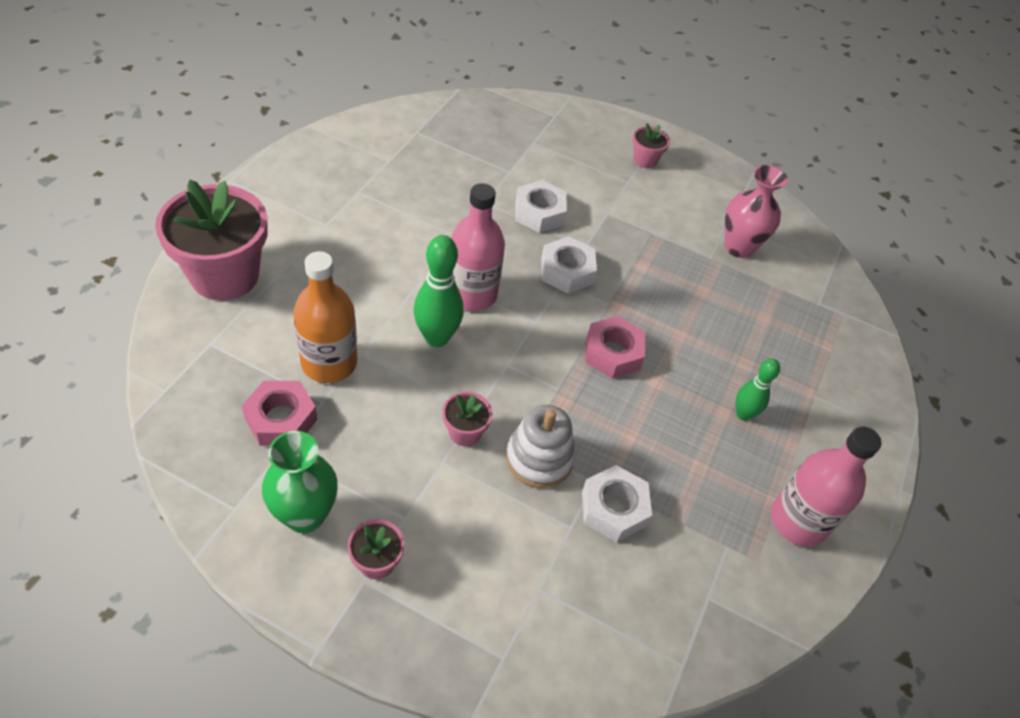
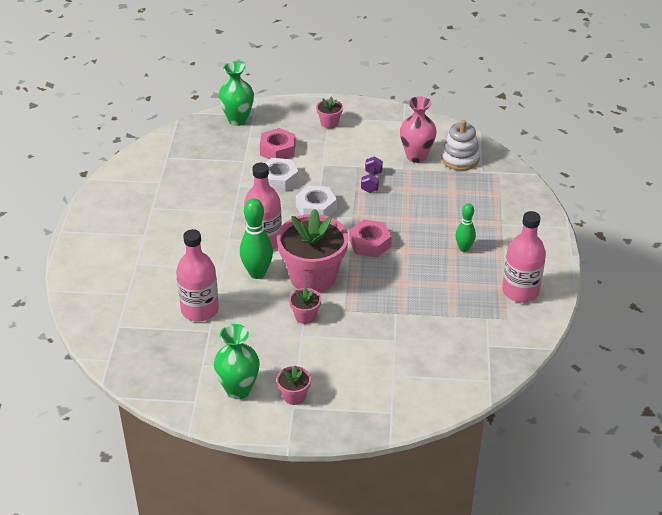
camera: 15 degrees left, 10 degrees down
(225, 275) = (99, 286): pink flower pot -> pink flower pot (313, 277)
(281, 419) = (191, 349): pink nut -> pink nut (277, 150)
(329, 363) = (200, 310): orange bottle -> pink bottle
(531, 115) = (237, 120): none -> green vase
(539, 458) = (357, 313): white stacking toy -> white stacking toy (460, 159)
(613, 508) = (413, 322): white nut -> none
(660, 262) = (371, 182): none -> purple dumbbell

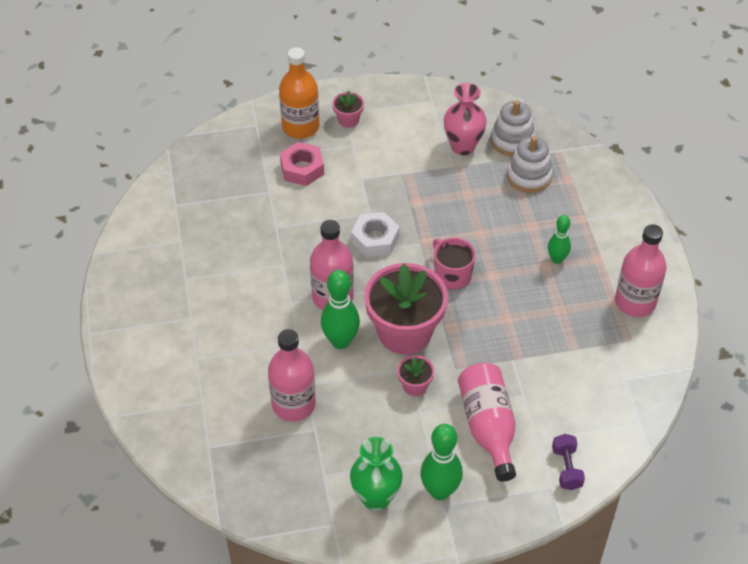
camera: 15 degrees left, 10 degrees up
(237, 120) = (240, 136): green vase -> none
(278, 179) = (318, 209): white nut -> none
(288, 122) = (300, 127): none -> orange bottle
(294, 396) = (440, 491): pink flower pot -> green bowling pin
(355, 358) = (488, 427): none -> pink bottle
(370, 243) = (452, 274): pink nut -> pink mug
(371, 182) = (425, 191): purple dumbbell -> purple dumbbell (566, 468)
(464, 186) = (529, 176): none -> white stacking toy

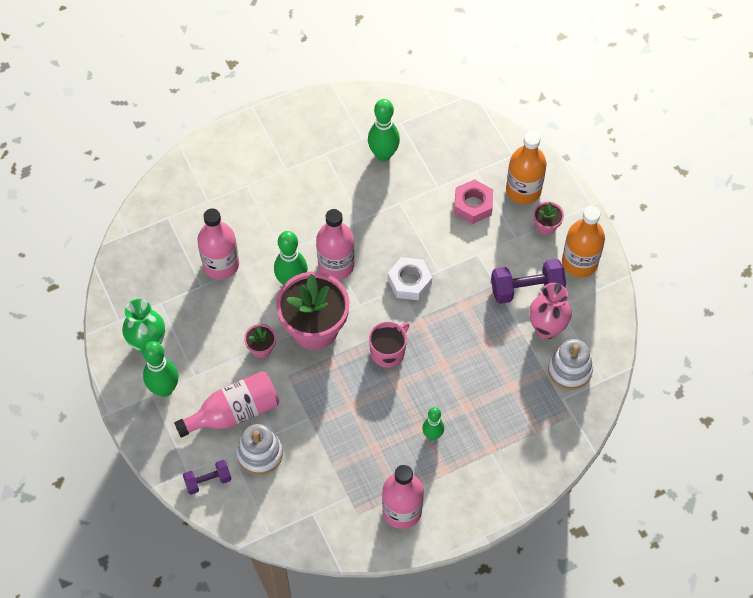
camera: 75 degrees right, 10 degrees up
(209, 227) = (383, 155): none -> green bowling pin
(398, 106) = (579, 262): none -> orange bottle
(414, 151) = (526, 289): none -> purple dumbbell
(529, 176) = (528, 393): white stacking toy -> white stacking toy (260, 454)

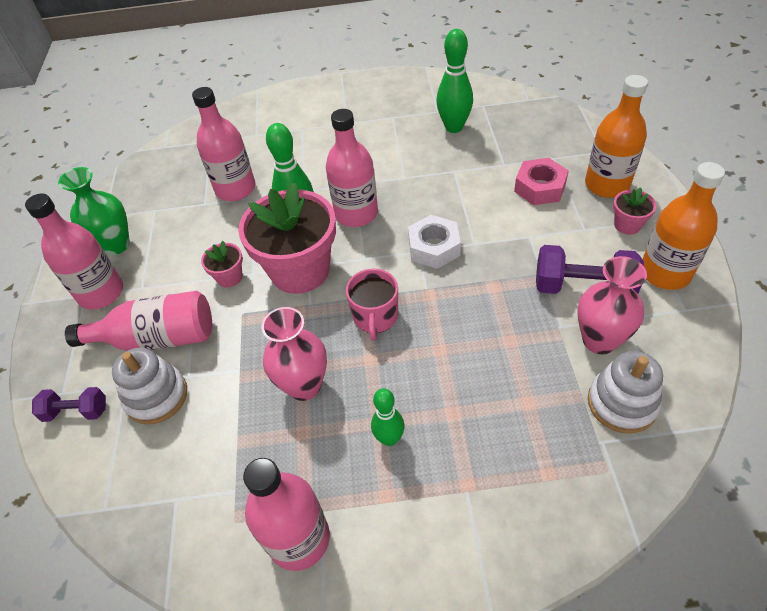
camera: 25 degrees right, 10 degrees down
(164, 389) = (101, 293): green bowling pin -> pink bottle
(360, 417) = (304, 386): none -> pink vase
(388, 352) = (375, 317): pink mug -> pink mug turned 120 degrees clockwise

